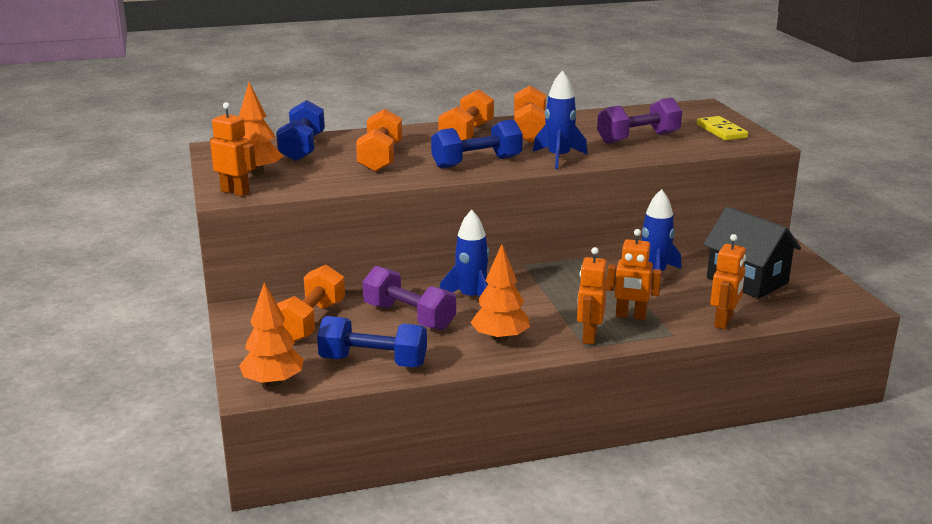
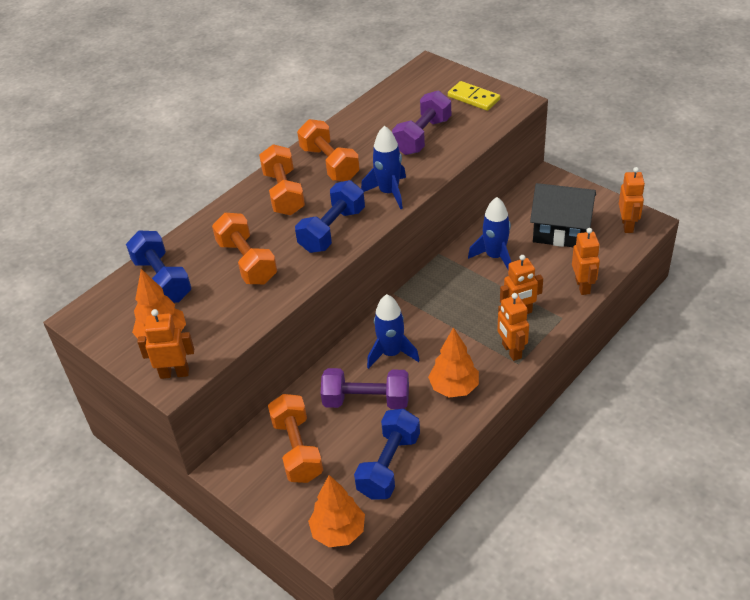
camera: 30 degrees left, 20 degrees up
(373, 362) = (389, 465): blue dumbbell -> blue dumbbell turned 45 degrees counterclockwise
(830, 299) = (627, 225): none -> orange robot

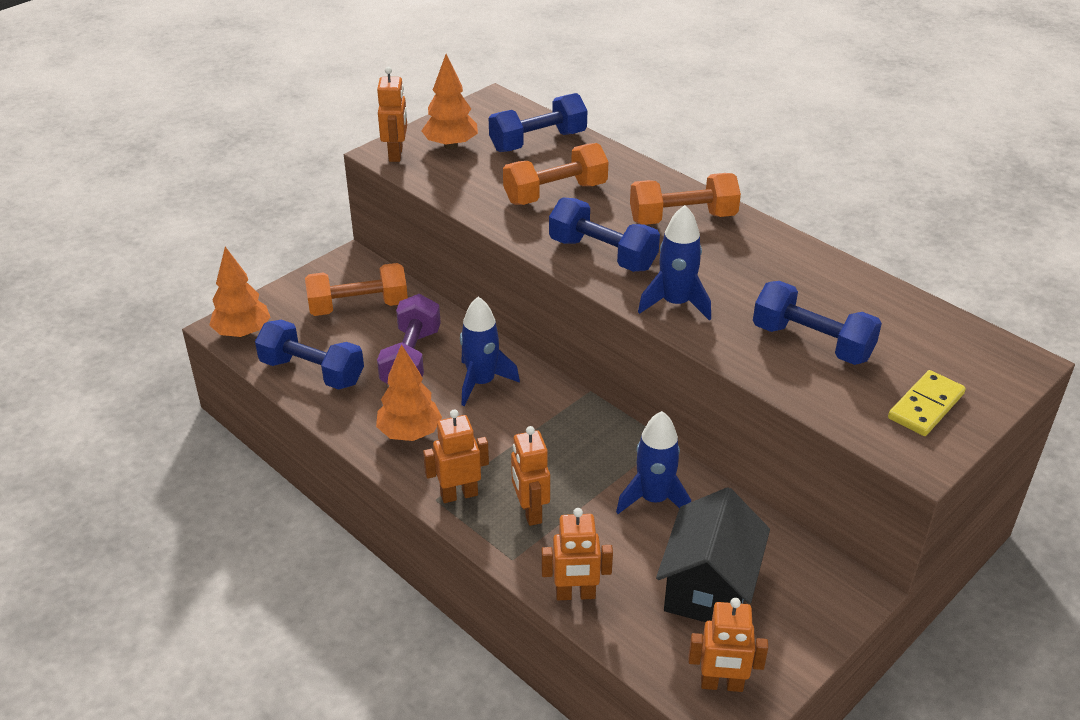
camera: 90 degrees right, 5 degrees down
(329, 164) = (744, 255): orange dumbbell -> none
(422, 136) = (812, 342): purple dumbbell -> blue dumbbell

